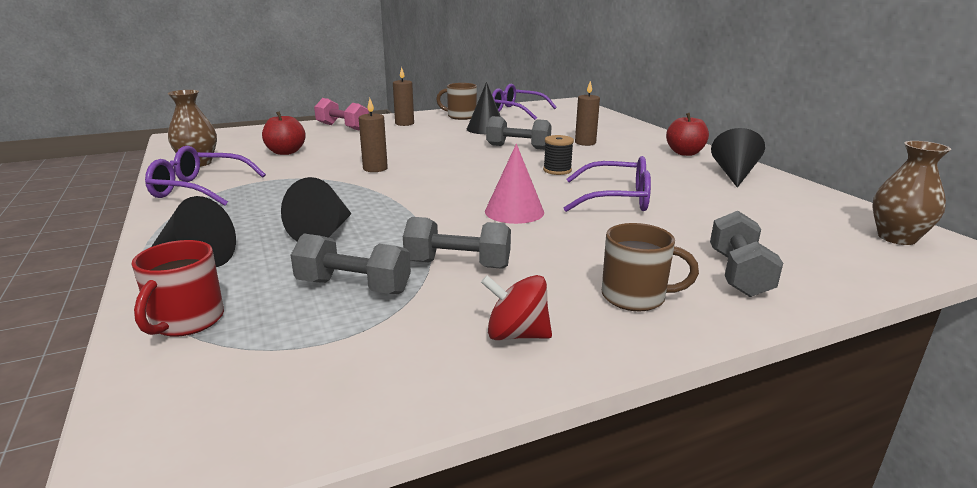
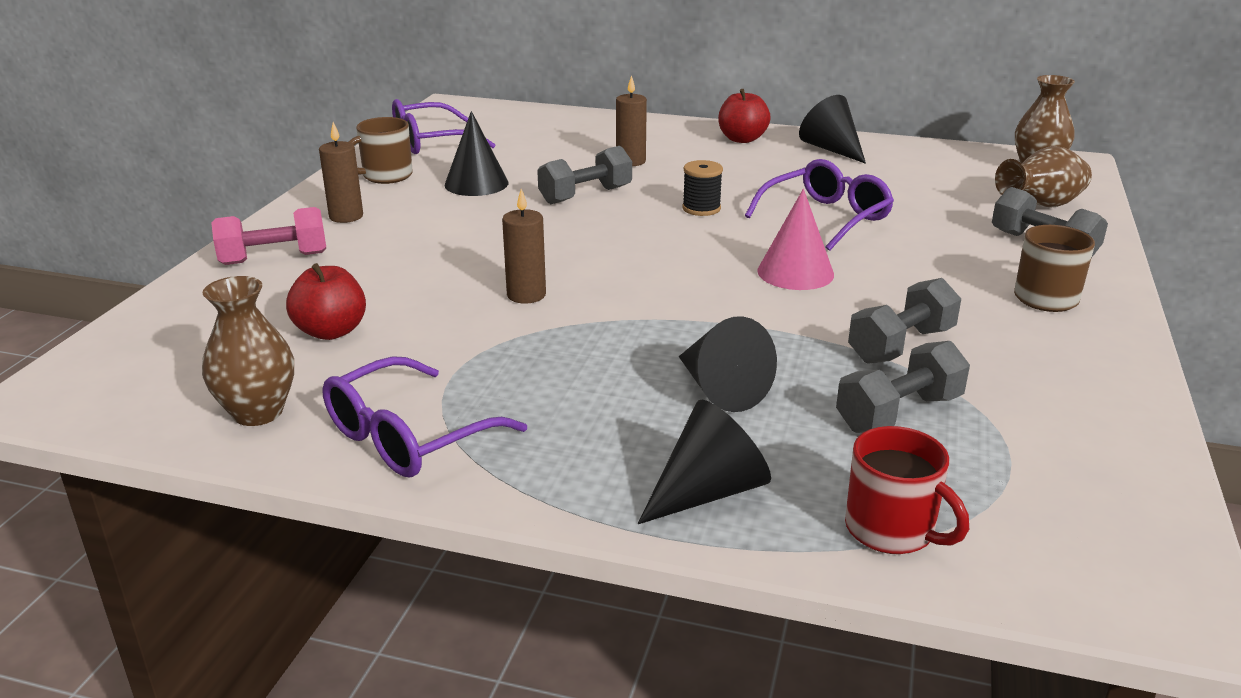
camera: 50 degrees left, 5 degrees up
(516, 334) = (1071, 369): red spinning top -> none
(818, 256) = (1040, 206): none -> brown vase

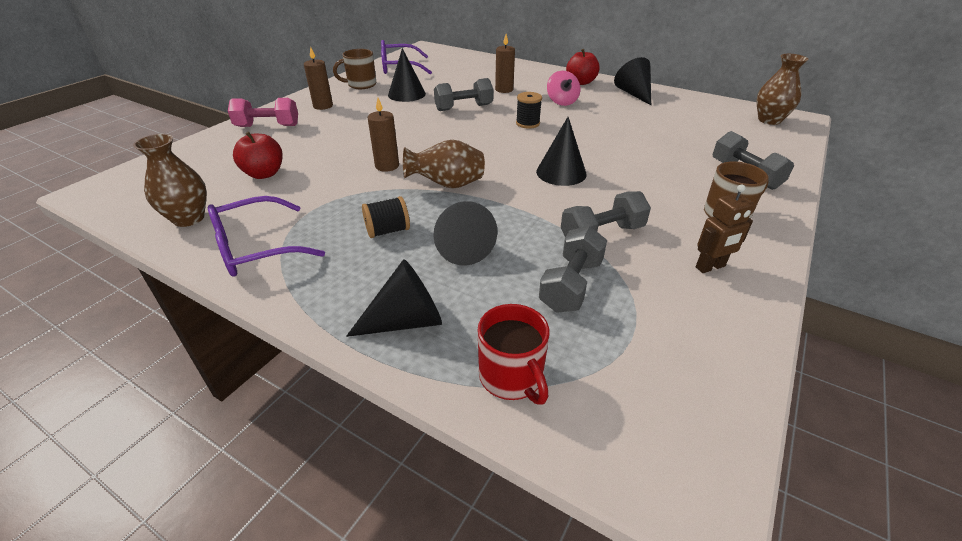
camera: 15 degrees right, 10 degrees up
(596, 384) = (388, 231): none -> black spool
(732, 171) = (562, 102): none -> pink spinning top
(795, 272) = (561, 172): pink cone -> black cone
(826, 217) = (604, 138): purple glasses -> none
(899, 413) = (571, 285): grey dumbbell -> grey dumbbell turned 45 degrees counterclockwise
(1040, 206) = (758, 146): brown vase -> brown vase (447, 185)
(1060, 365) = (710, 267): none -> brown robot

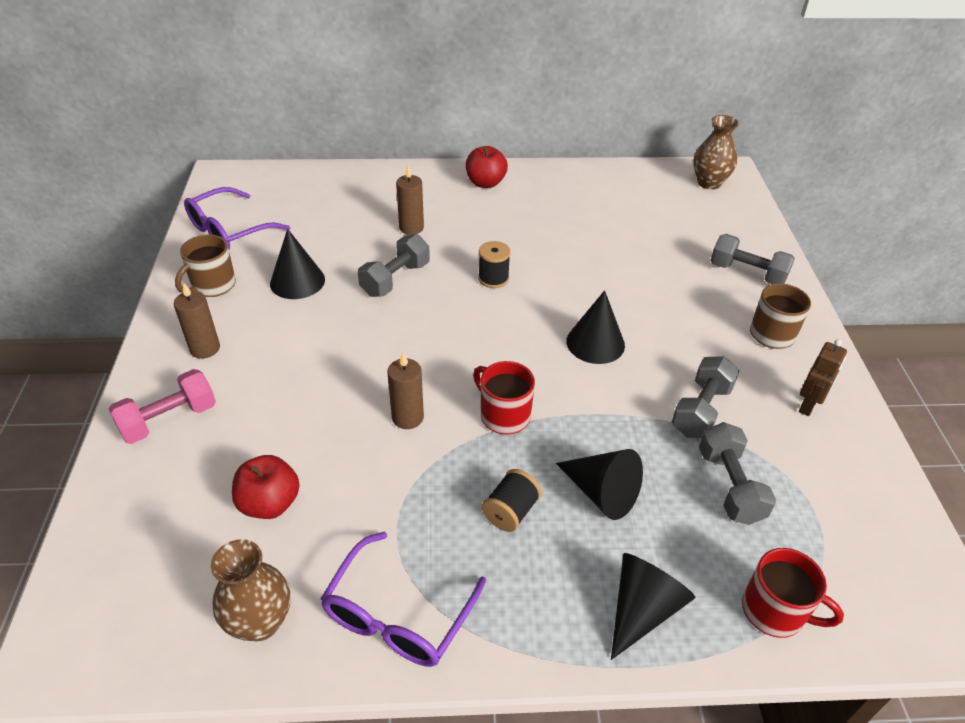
camera: 35 degrees left, 5 degrees up
(447, 185) = (503, 415): brown vase -> red mug
(562, 102) = (496, 226): pink spinning top -> none
(634, 94) = (557, 184): black cone -> none

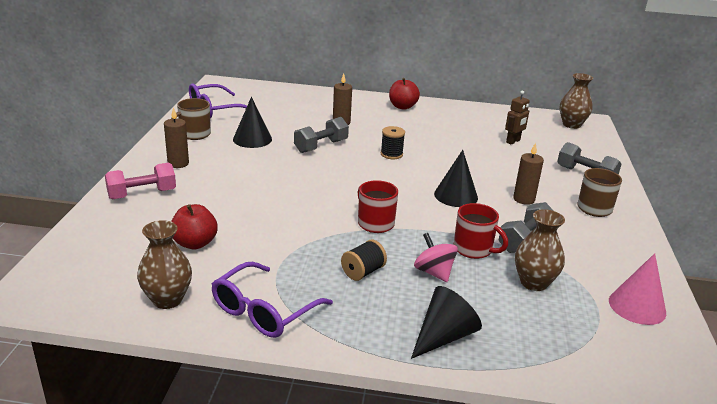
camera: 10 degrees right, 15 degrees down
(407, 417) = (305, 215): brown candle -> brown candle (524, 199)
(601, 493) = (434, 272): black cone -> pink spinning top
(729, 486) = (534, 283): grey dumbbell -> brown vase
(775, 611) = (547, 354): red mug -> red mug (474, 249)
(808, 406) = (611, 249): brown robot -> brown robot (513, 141)
(861, 502) = (637, 306): none -> pink cone

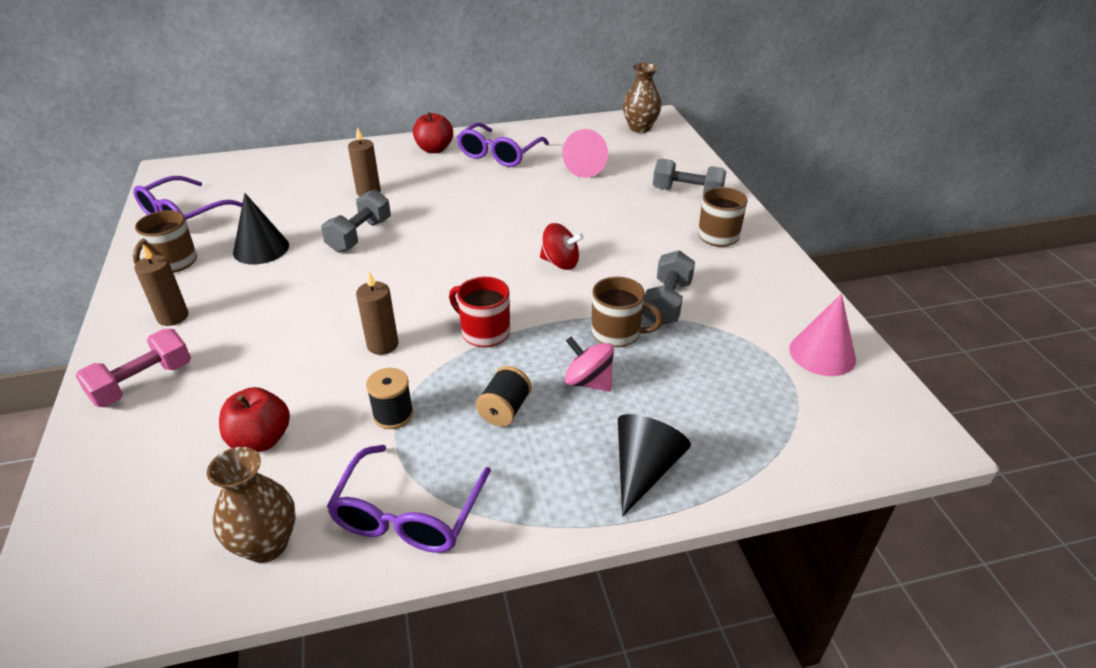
camera: 20 degrees left, 10 degrees up
(391, 154) = (455, 224): black spool -> black spool (393, 415)
(448, 119) = (499, 154): none -> purple glasses
(456, 196) = (560, 263): black cone -> red spinning top
(474, 249) = (617, 333): red mug -> brown mug
(513, 141) = (588, 167): brown robot -> pink cone
(524, 199) = (638, 245): brown candle -> brown candle (382, 345)
(534, 283) = (704, 358): brown vase -> none

